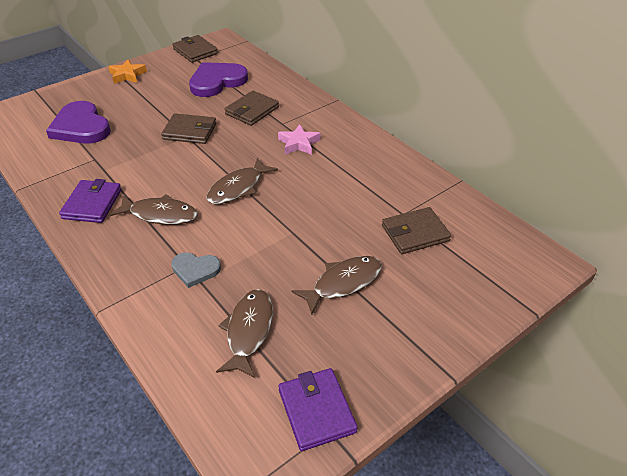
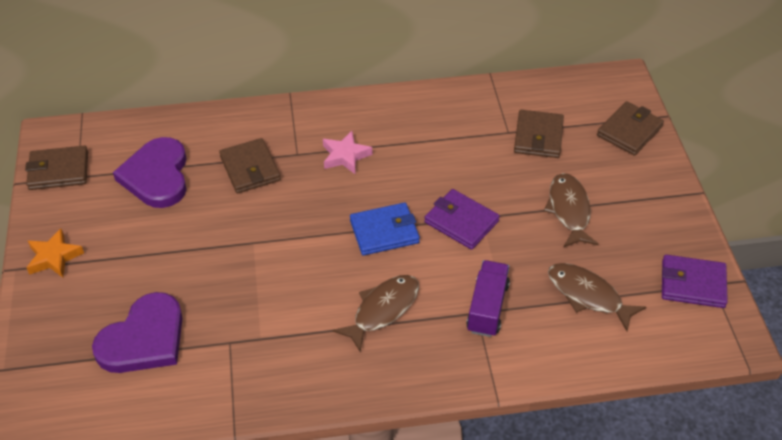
camera: 60 degrees left, 5 degrees up
(81, 127) = (144, 339): purple heart -> purple heart turned 45 degrees counterclockwise
(92, 204) = (320, 365): purple wallet -> purple wallet (461, 222)
(190, 131) = (246, 236): brown wallet -> brown wallet (629, 131)
(195, 270) = (487, 307): grey heart -> purple truck
(238, 188) = (384, 232): brown fish -> blue wallet

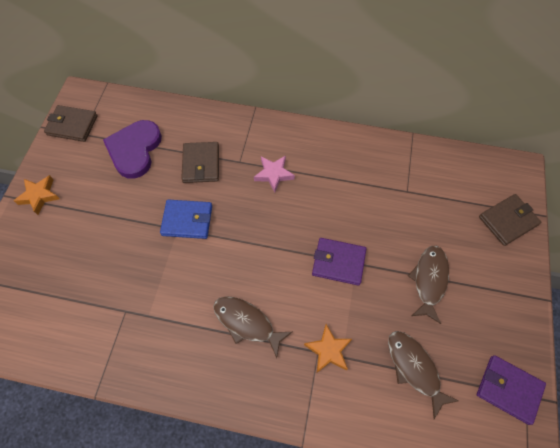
camera: 20 degrees right, 15 degrees up
(144, 339) = (68, 286): purple heart -> none
(382, 310) = (247, 323): brown fish -> brown fish turned 120 degrees counterclockwise
(384, 232) = (276, 252): blue wallet -> blue wallet (187, 220)
(461, 222) = (338, 262): purple wallet -> purple wallet turned 45 degrees counterclockwise
(487, 307) = (328, 350): purple truck -> orange star
(538, 137) = (429, 203): brown wallet -> none

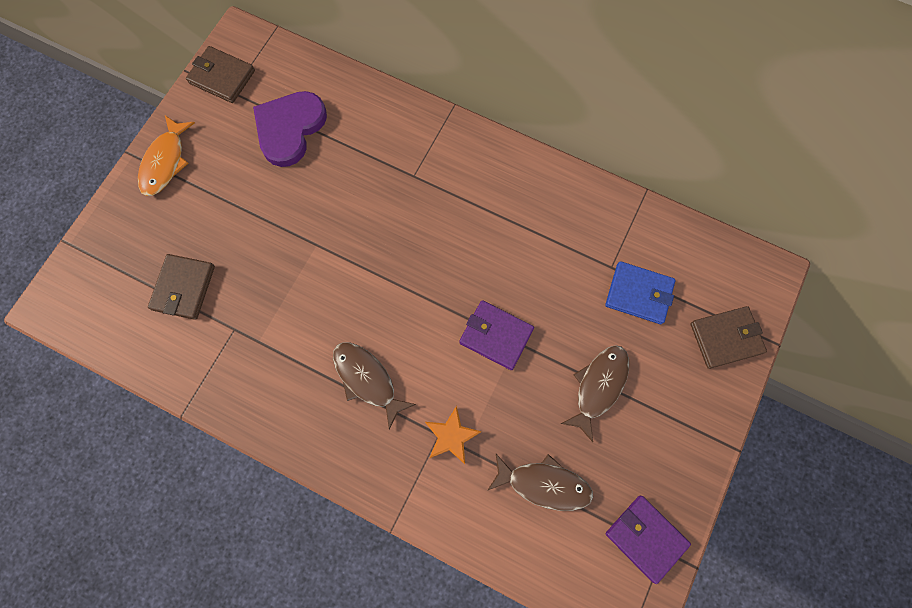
camera: 15 degrees right, 10 degrees up
(39, 196) = (165, 162): orange star -> orange fish
(187, 220) = (330, 237): blue wallet -> blue wallet (639, 294)
(201, 164) = (365, 167): brown wallet -> brown wallet (183, 288)
(274, 174) = (451, 203): pink star -> none
(414, 368) = (544, 484): brown fish -> brown fish turned 120 degrees clockwise

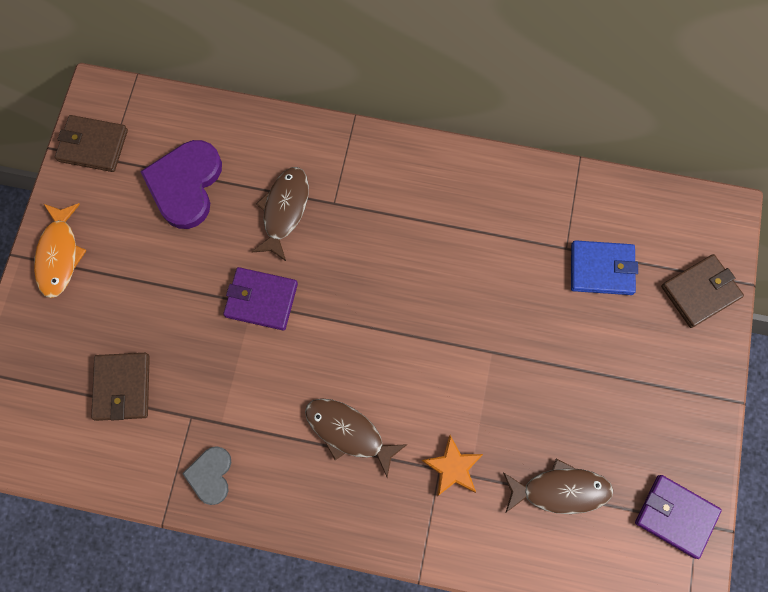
camera: 15 degrees left, 0 degrees up
(235, 384) = (210, 475): none -> grey heart
(496, 336) = (468, 351): purple wallet -> purple wallet (261, 300)
(598, 386) = (587, 376): brown fish -> brown fish (284, 210)

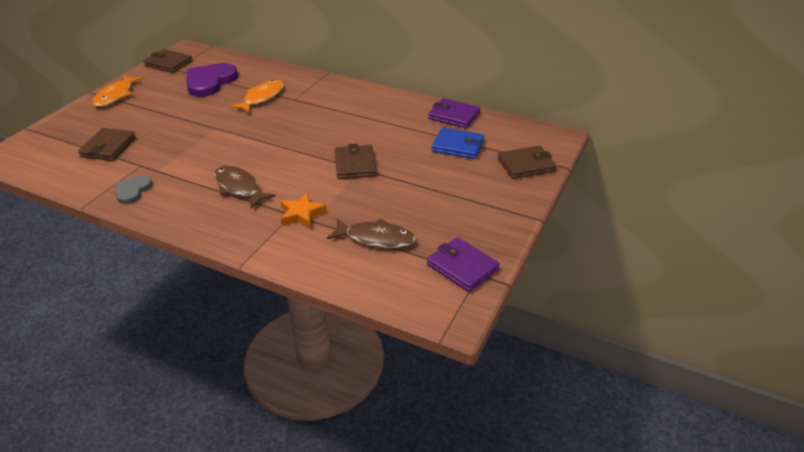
camera: 15 degrees right, 35 degrees down
(261, 300) = (222, 127): purple wallet -> purple wallet (454, 116)
(284, 210) = (262, 98): brown fish -> orange fish
(480, 345) = (355, 165): none -> brown wallet

